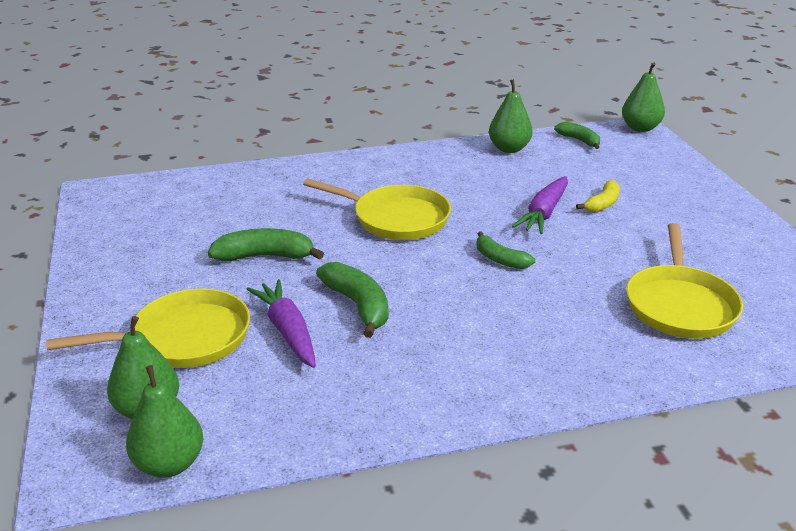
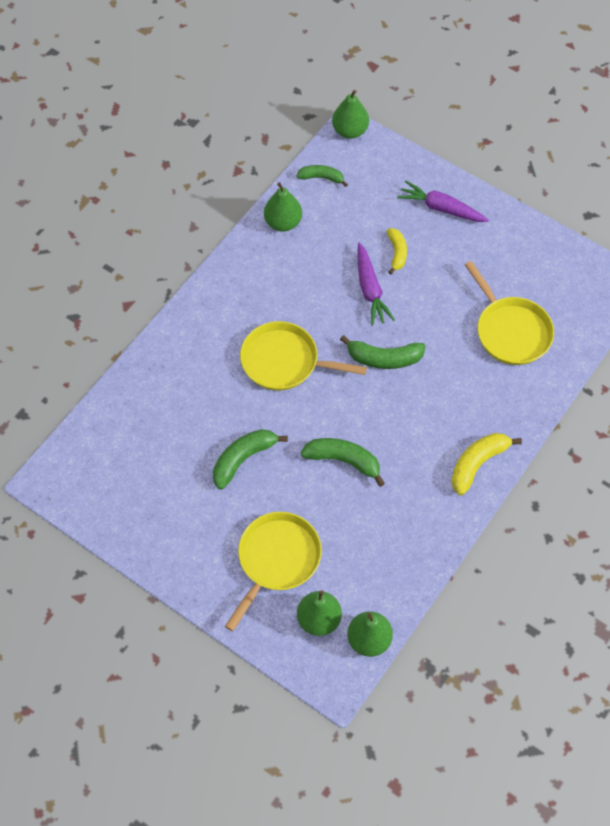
camera: 40 degrees left, 30 degrees up
(287, 331) = (326, 510): purple carrot -> purple carrot (441, 208)
(396, 218) = (284, 361): yellow pan -> yellow pan turned 150 degrees counterclockwise
(500, 259) = (384, 358): green banana -> green banana, size x1.53
(510, 387) = (477, 464): none -> yellow banana

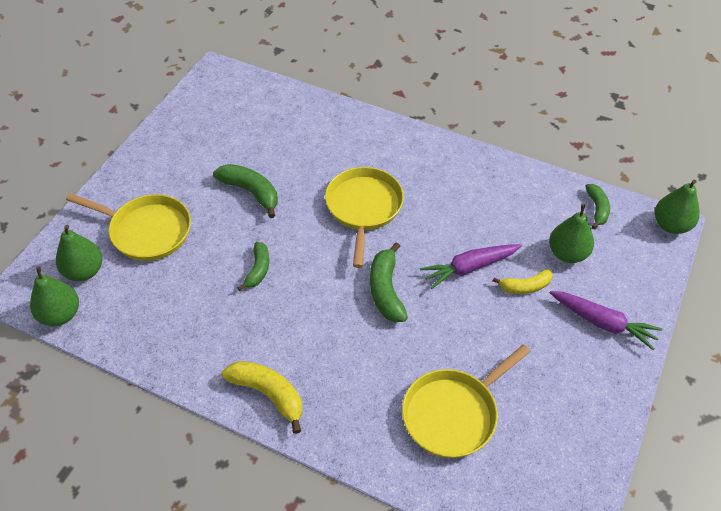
camera: 80 degrees right, 10 degrees down
(283, 222) = (527, 185): green pear -> green pear (567, 254)
(343, 460) = (258, 269): green banana -> green banana, size x0.65
(441, 208) = (603, 323): purple carrot -> purple carrot turned 105 degrees clockwise

